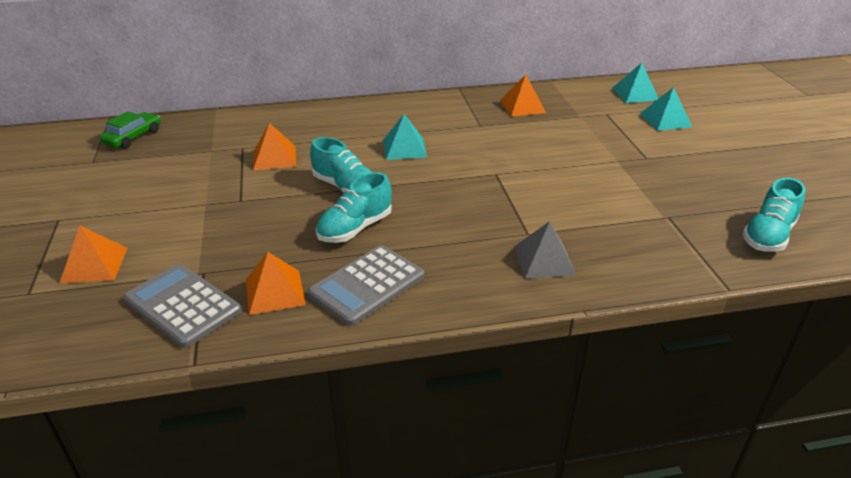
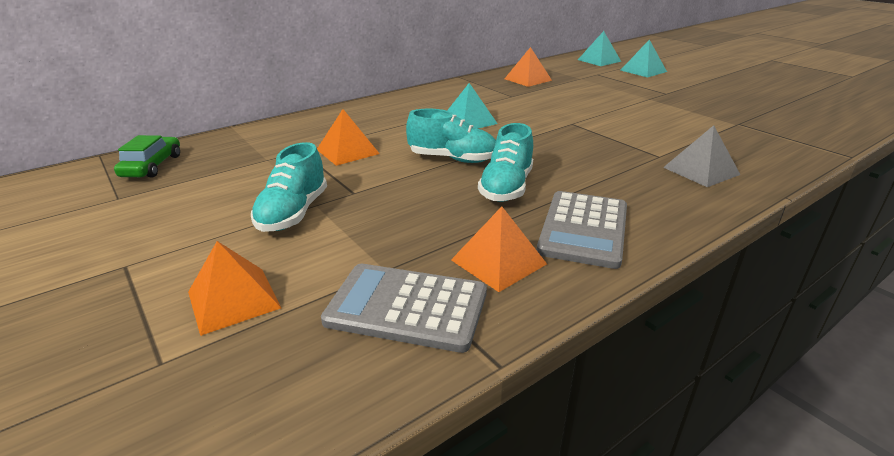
camera: 25 degrees left, 5 degrees down
(768, 236) = (817, 120): turquoise shoe -> turquoise shoe (293, 213)

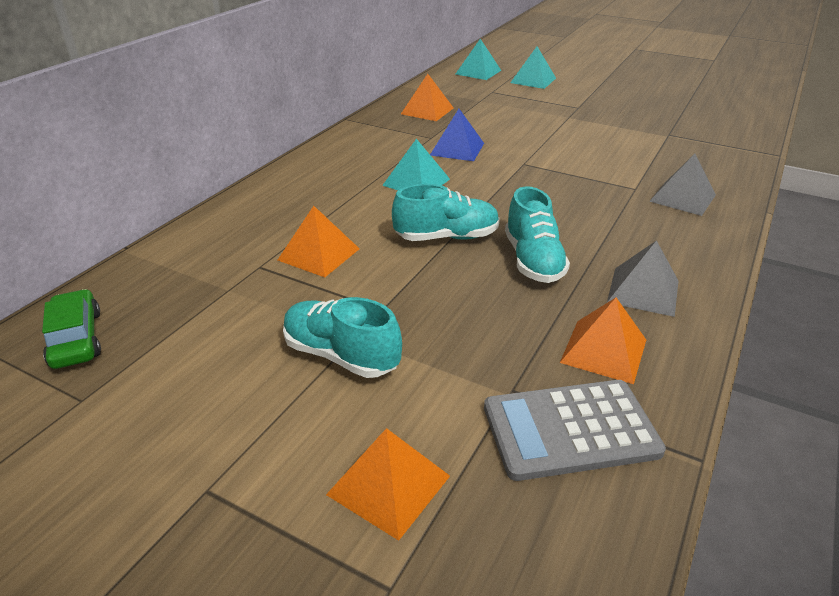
camera: 25 degrees left, 5 degrees up
(293, 213) = (341, 355): turquoise shoe -> turquoise shoe turned 135 degrees clockwise
(525, 106) = (457, 149): none -> blue pyramid
(584, 229) = (643, 291): grey calculator -> grey pyramid

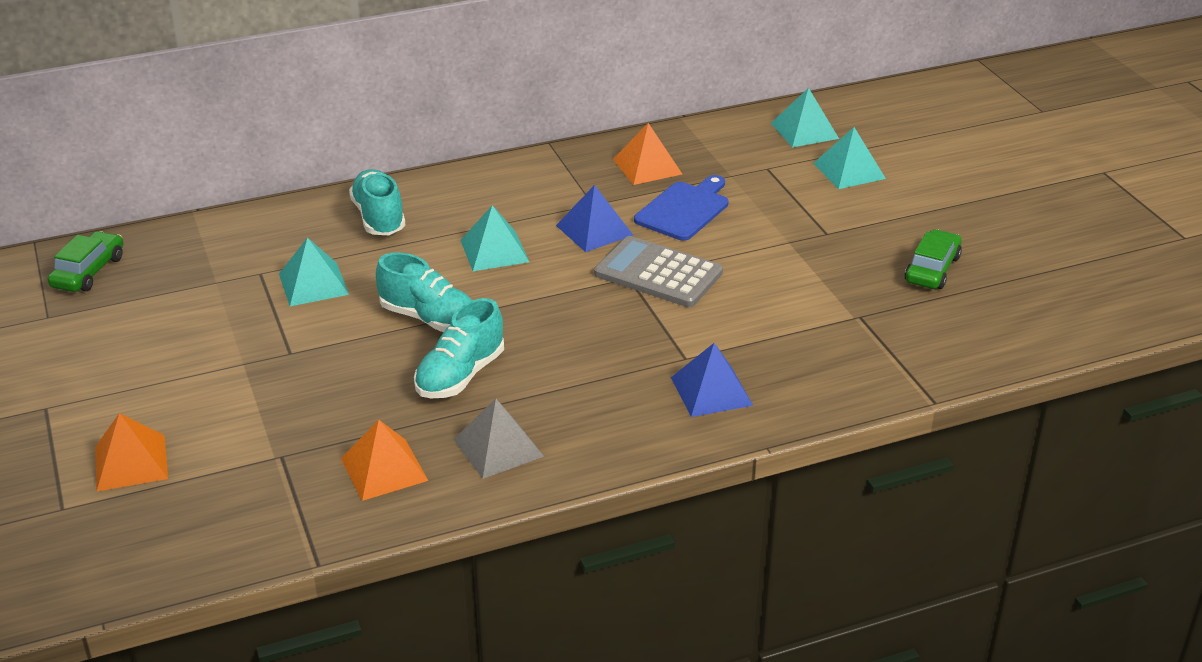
camera: 40 degrees right, 0 degrees up
(319, 254) = (313, 284): orange pyramid -> turquoise pyramid
(341, 355) = (216, 371): turquoise shoe -> turquoise shoe (379, 218)
(487, 122) = (684, 209): none -> blue cutting board
(570, 430) = (273, 499): grey calculator -> grey calculator (658, 273)
(654, 104) = (932, 269): none -> green car
(682, 198) = (711, 391): grey pyramid -> blue pyramid

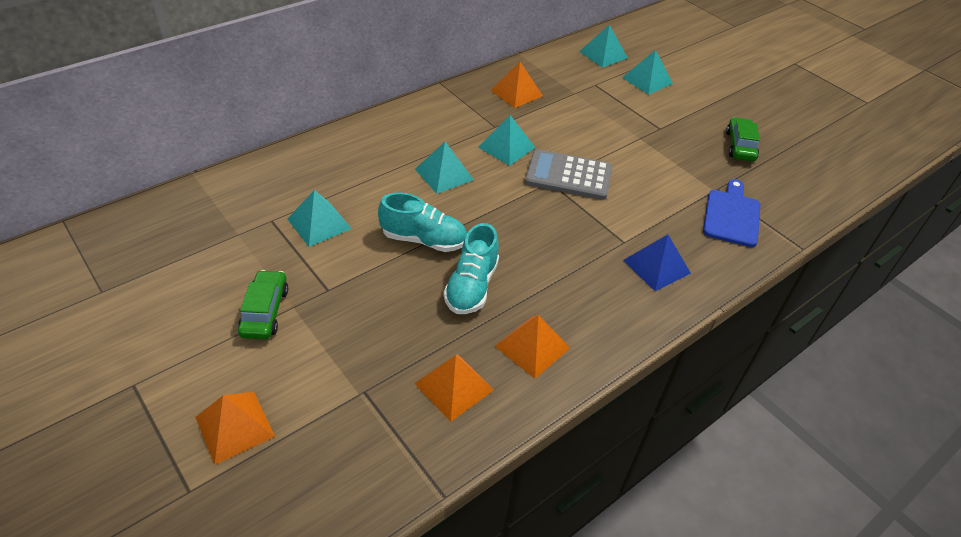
camera: 20 degrees left, 10 degrees up
(88, 272) = (123, 242): green car -> green car (265, 311)
(379, 218) = (344, 159): turquoise shoe -> none
(498, 447) = (532, 347): grey pyramid -> orange pyramid
(594, 230) = (506, 147): blue pyramid -> turquoise pyramid
(684, 209) = (558, 122): blue cutting board -> blue cutting board (731, 215)

